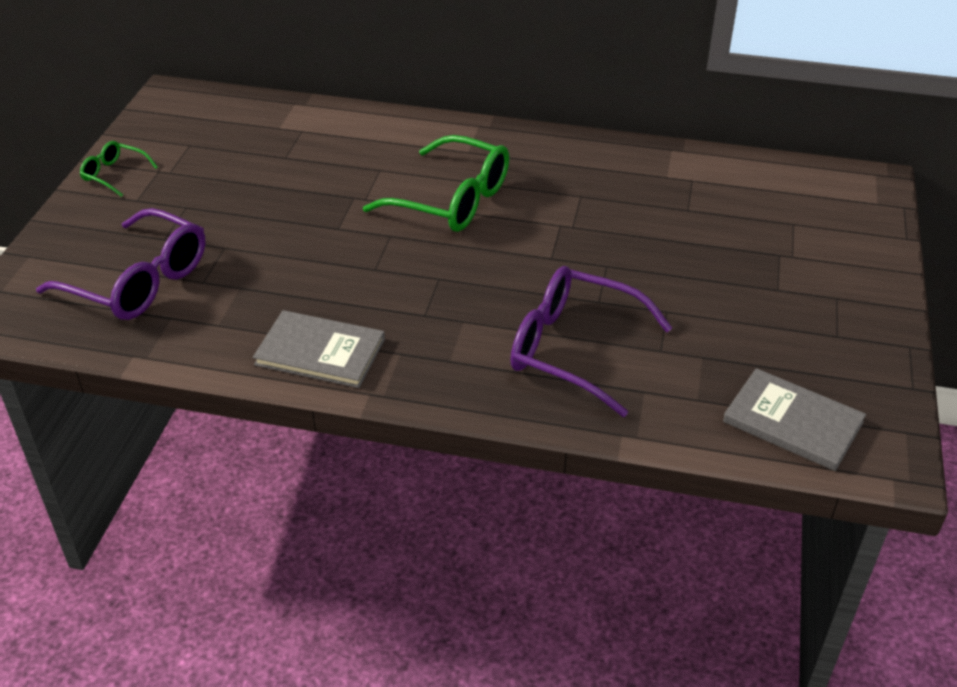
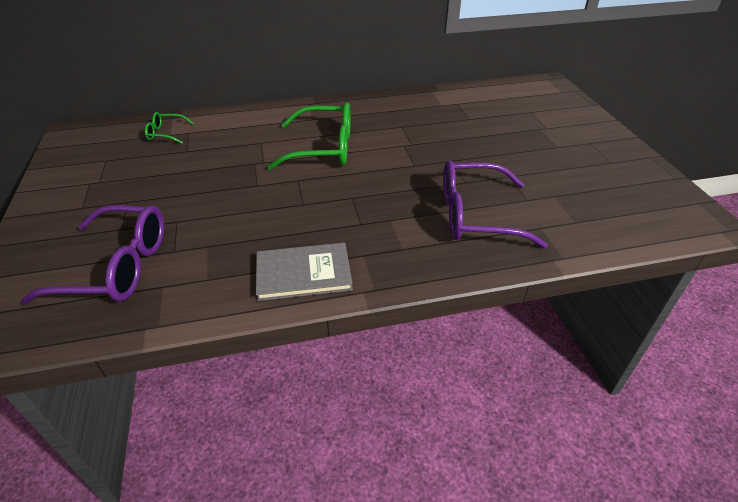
camera: 25 degrees left, 0 degrees up
(114, 174) = (51, 194): green glasses -> green glasses (165, 133)
(792, 422) = (638, 217): grey book -> none

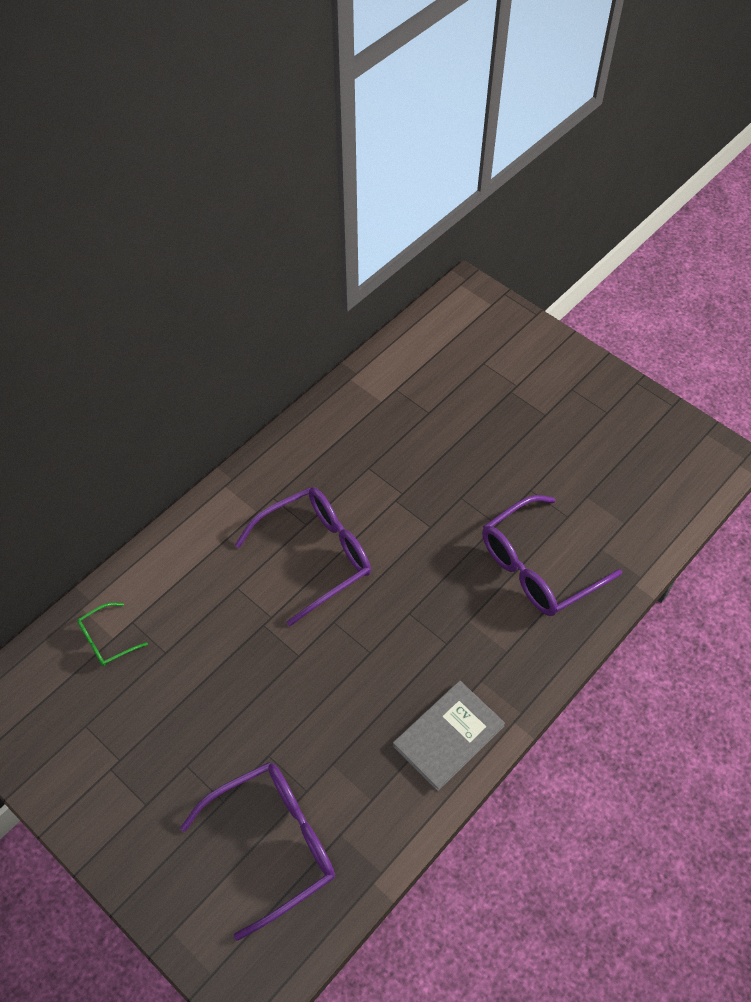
camera: 35 degrees left, 15 degrees up
(324, 148) = (316, 555): green glasses -> purple glasses

